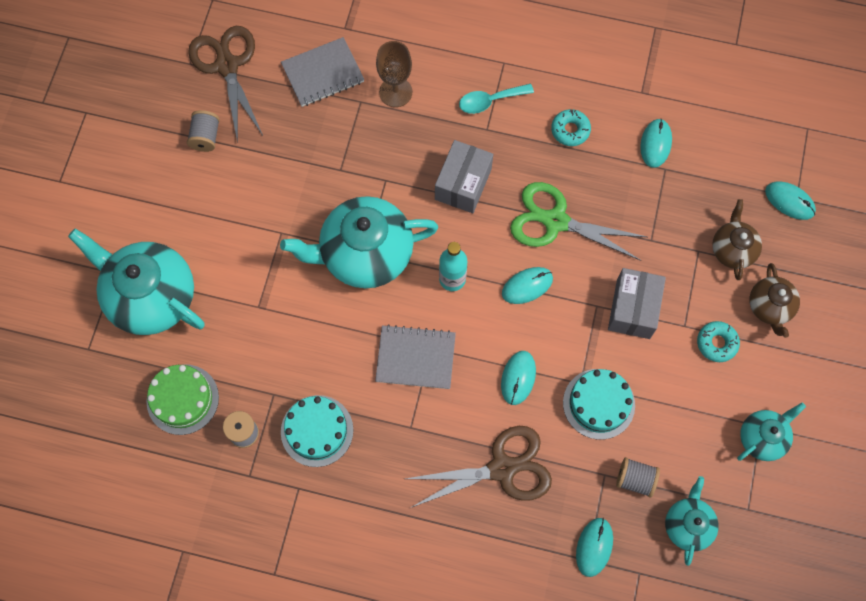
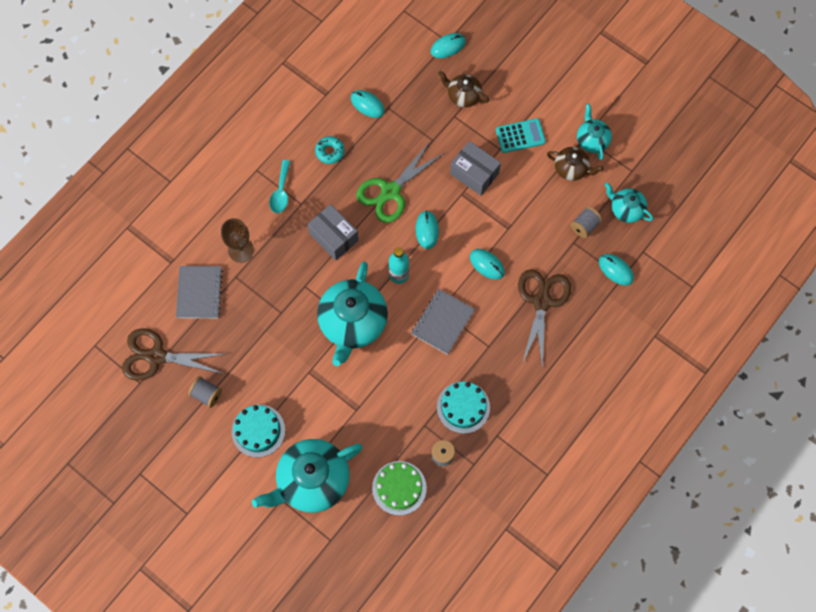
camera: 65 degrees left, 0 degrees up
(598, 404) = (526, 224): turquoise cake -> turquoise cake (258, 430)
(716, 343) = (520, 136): turquoise donut -> turquoise calculator
(770, 307) = (511, 94): brown teapot -> brown teapot (571, 169)

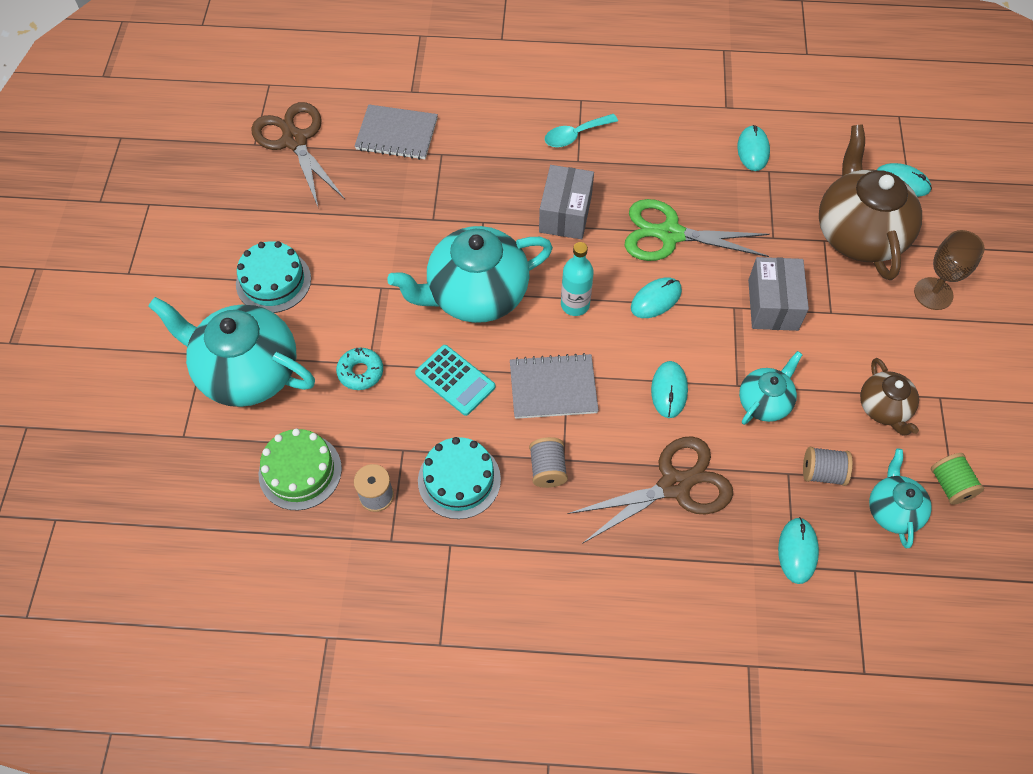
camera: 55 degrees right, 10 degrees down
(199, 293) = (397, 134): grey notebook -> grey notebook turned 45 degrees clockwise
(207, 394) = (283, 209): grey spool -> grey spool (547, 469)
(241, 250) = (476, 140): brown goblet -> brown goblet (933, 294)
(330, 152) = (663, 150): turquoise donut -> turquoise donut (360, 372)
(463, 96) = (858, 233): brown teapot -> brown teapot, size x1.91
(520, 136) = (869, 324): turquoise calculator -> turquoise calculator (455, 380)
(592, 140) = (945, 408): turquoise teapot -> turquoise teapot (764, 402)
(632, 172) = (950, 485): none -> green spool

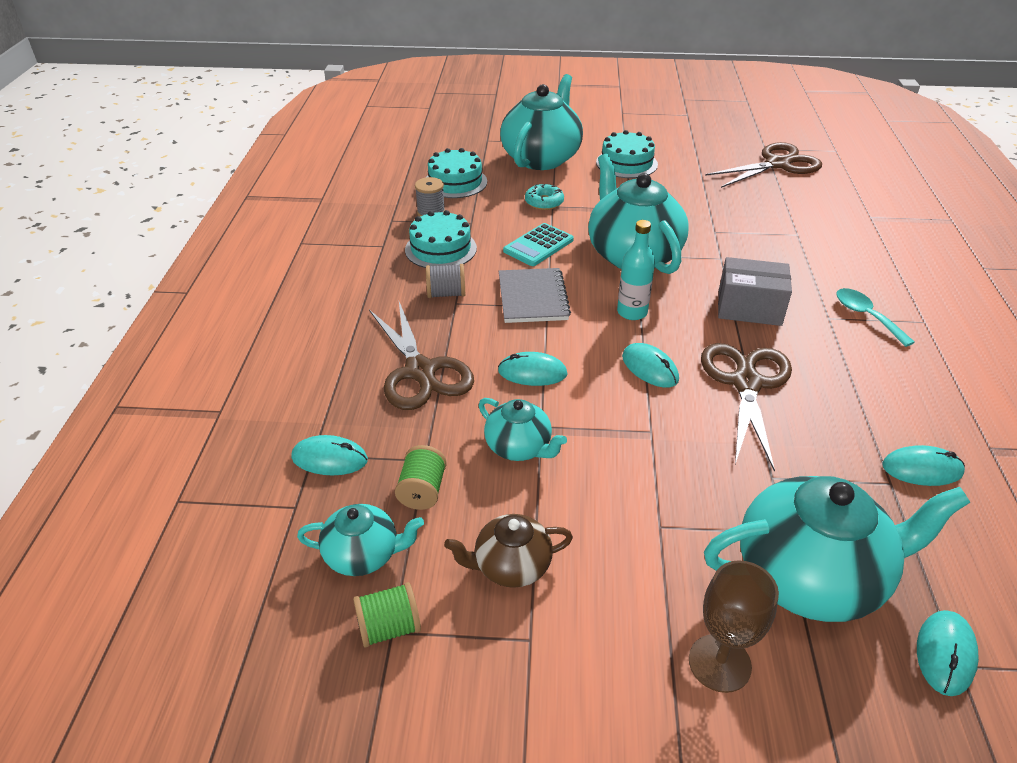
camera: 90 degrees right, 20 degrees down
(300, 471) = (455, 182): green cake -> turquoise cake
(397, 134) = (810, 210): grey notebook -> none
(670, 234) = (746, 383): green scissors -> brown scissors
(773, 305) = (661, 467): grey box -> none
(822, 473) = (422, 491): grey spool -> green spool
(858, 233) = (811, 576): brown teapot -> turquoise teapot

